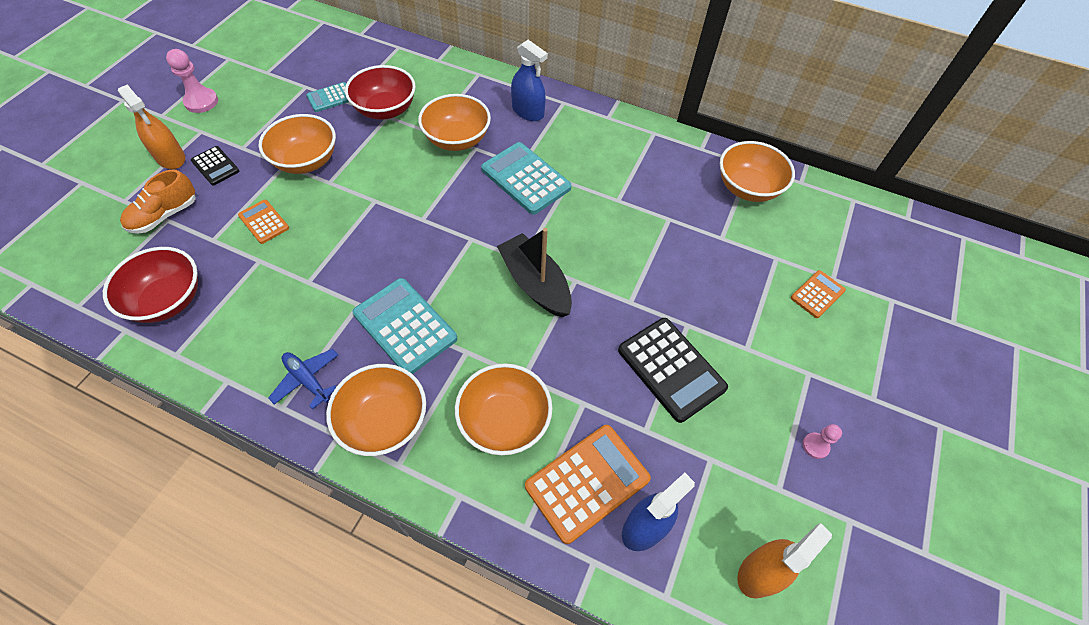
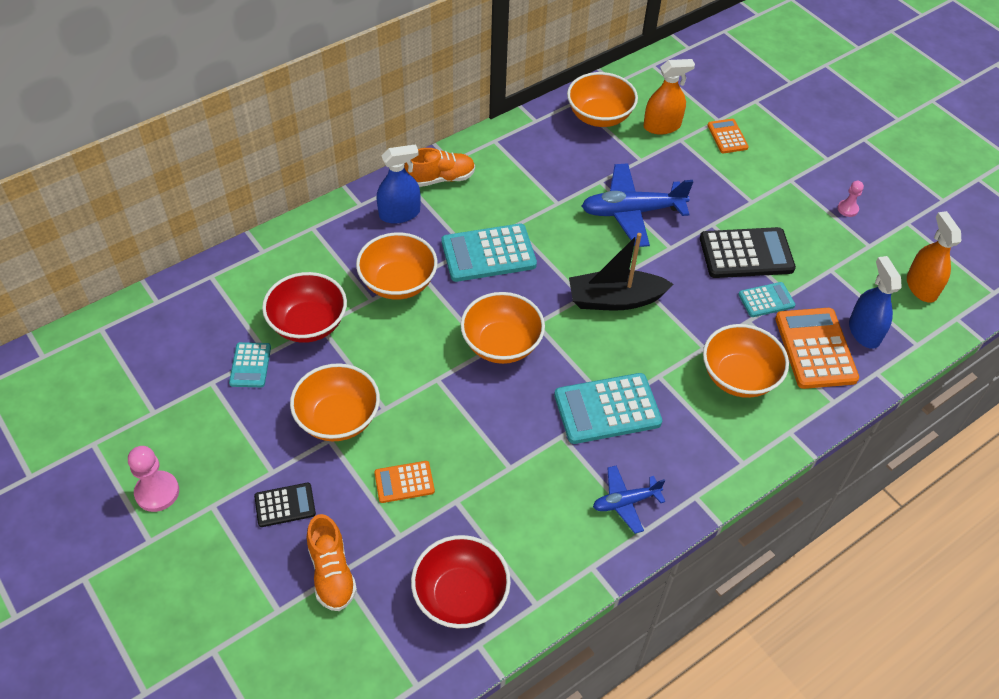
camera: 60 degrees left, 5 degrees down
(170, 157) = (237, 547): orange spray bottle -> orange spray bottle (662, 126)
(384, 421) = (698, 459): orange bowl -> orange bowl (501, 344)
(584, 119) = (441, 178): none -> orange shoe
(622, 410) = (766, 300): none -> turquoise calculator
(651, 256) = (632, 212): none -> blue plane

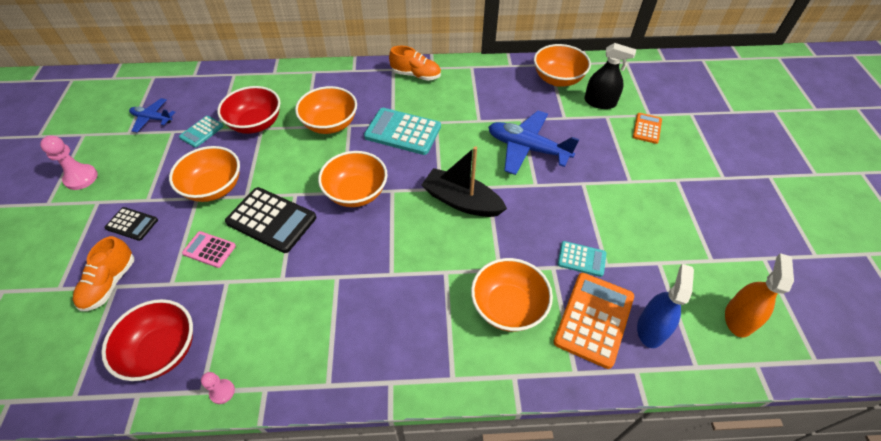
camera: 35 degrees right, 0 degrees up
(399, 213) = (371, 85): blue spray bottle -> none
(404, 482) = (209, 250): orange calculator -> pink calculator
(607, 409) = (385, 275): turquoise calculator -> none
(625, 502) = (335, 353): blue plane -> blue plane (152, 119)
(662, 126) = (600, 102): orange spray bottle -> black spray bottle
(746, 254) = (593, 216): black calculator -> black calculator (271, 220)
(847, 209) = (712, 222): pink pawn -> pink pawn (222, 392)

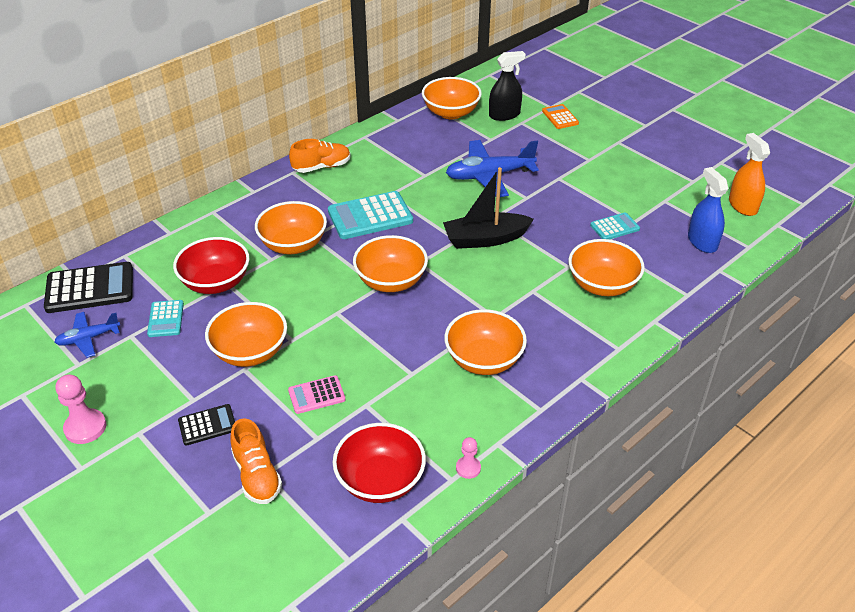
camera: 40 degrees left, 10 degrees down
(271, 220) = (343, 342): black calculator -> black calculator (90, 288)
(340, 306) = (484, 360): none -> orange bowl
(594, 319) = (663, 258): orange calculator -> none

